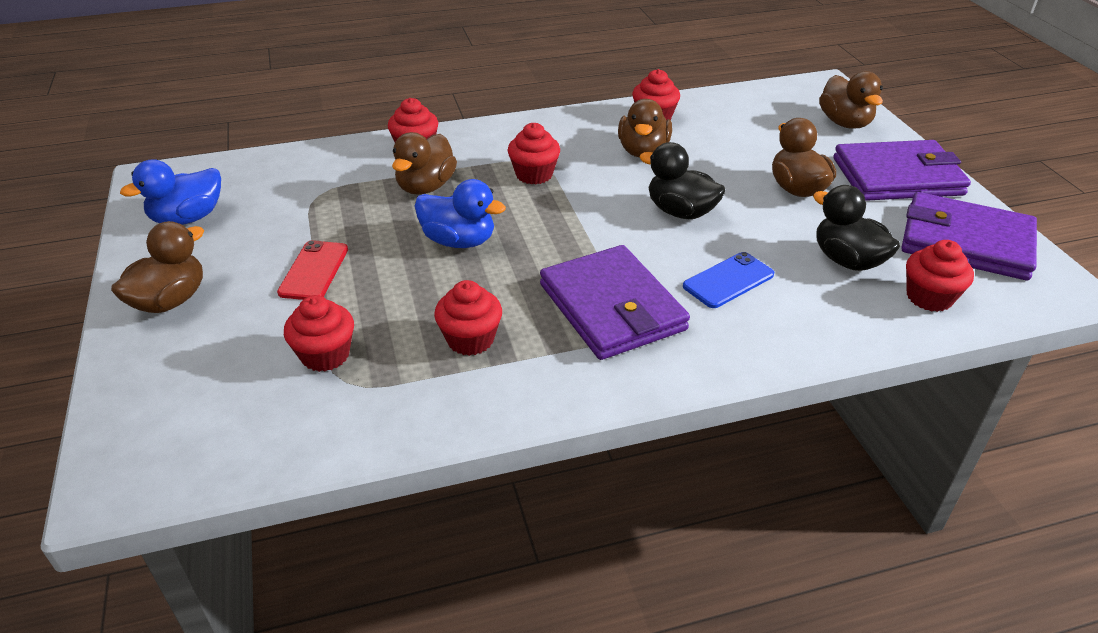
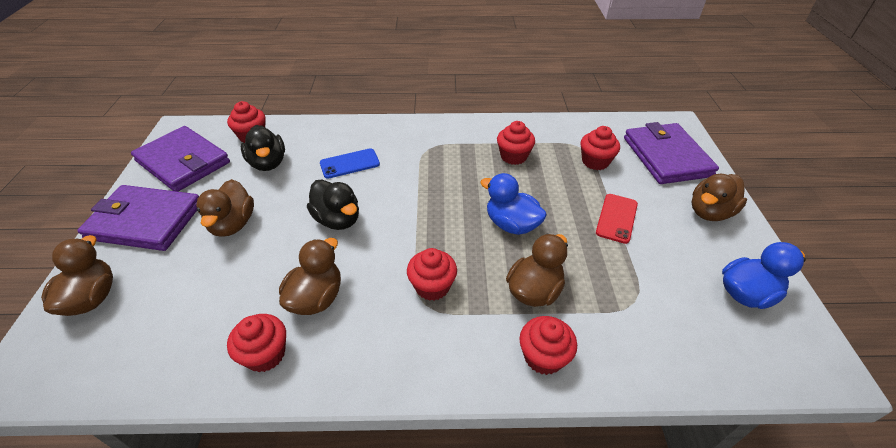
camera: 165 degrees left, 5 degrees up
(612, 307) = (427, 160): purple wallet -> purple wallet (666, 156)

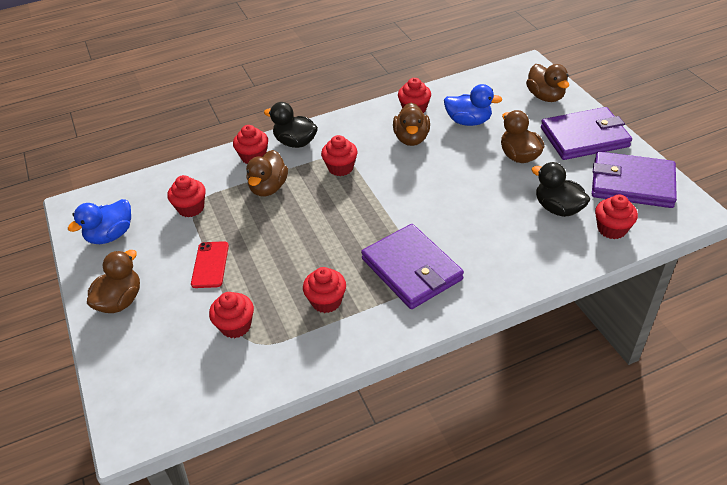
camera: 160 degrees right, 0 degrees up
(338, 220) = (445, 185): black duck -> black duck (295, 142)
(349, 164) = (484, 234): blue phone -> none
(511, 224) = (301, 228): blue duck -> blue duck (468, 121)
(641, 297) = (191, 208): none -> red cupcake
(666, 156) = (153, 363): purple wallet -> purple wallet (412, 269)

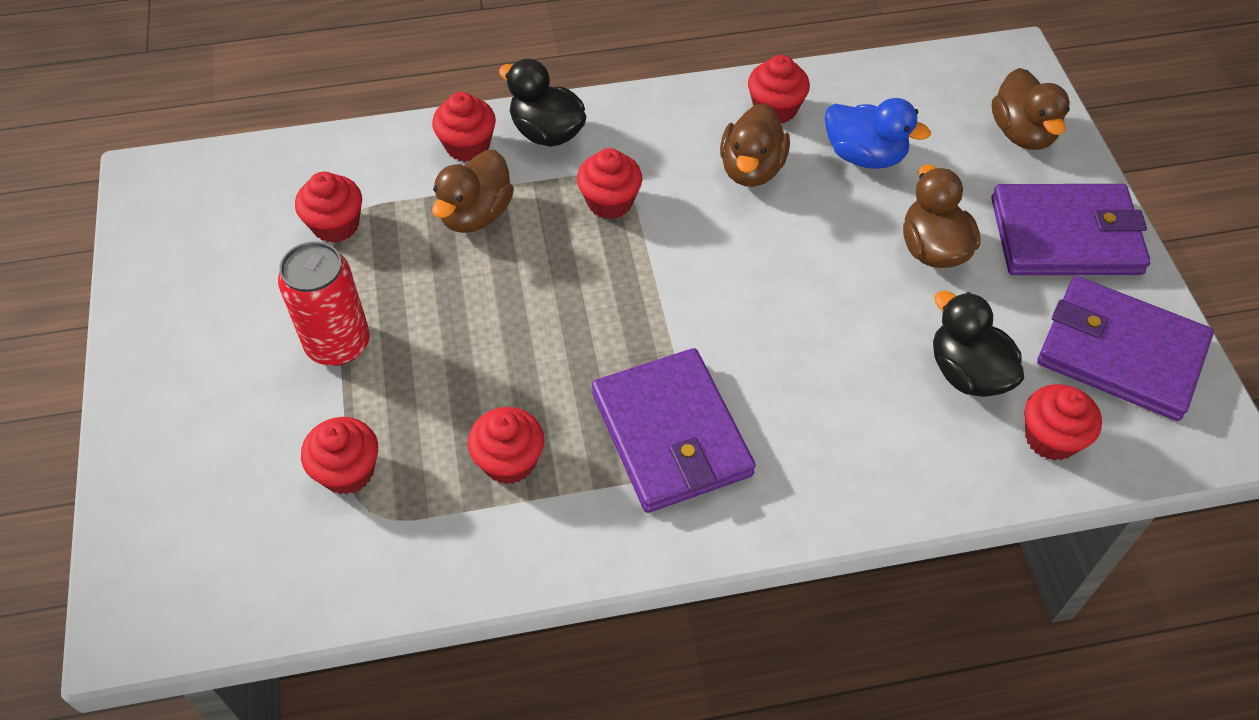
camera: 10 degrees right, 10 degrees up
(111, 235) = (192, 248): blue duck -> none
(120, 301) = (176, 378): brown duck -> none
(210, 265) = (338, 344): red phone -> red can

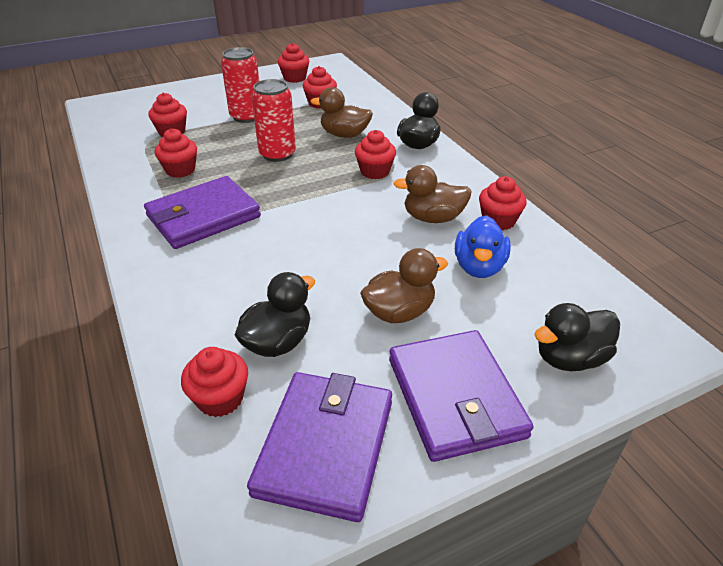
camera: 75 degrees right, 15 degrees down
(467, 146) = (393, 124): red cupcake -> red cupcake (294, 78)
(507, 315) = (277, 154): none -> red can
(1022, 133) = (569, 358): brown duck -> black duck

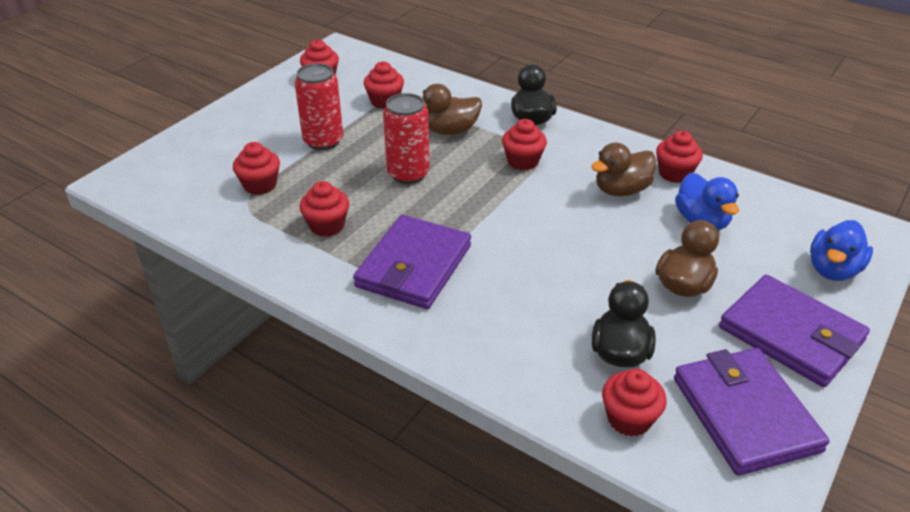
camera: 30 degrees left, 0 degrees up
(569, 358) = (833, 270): black duck -> blue duck

